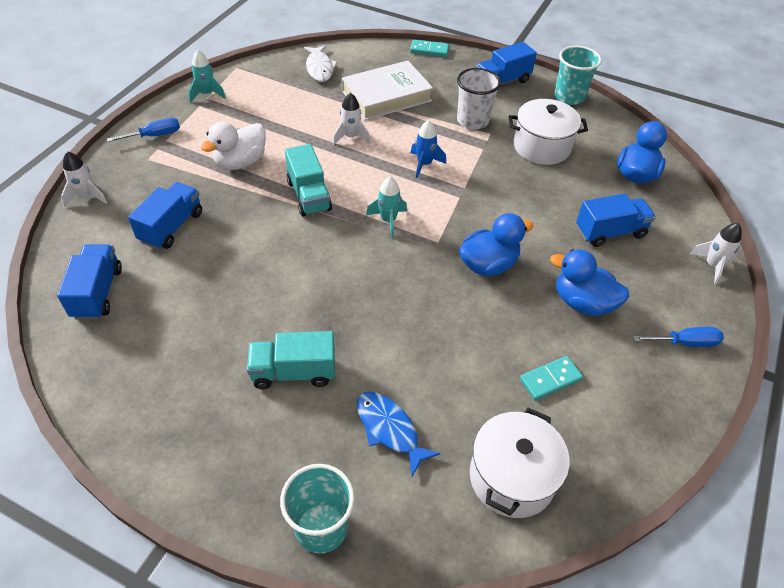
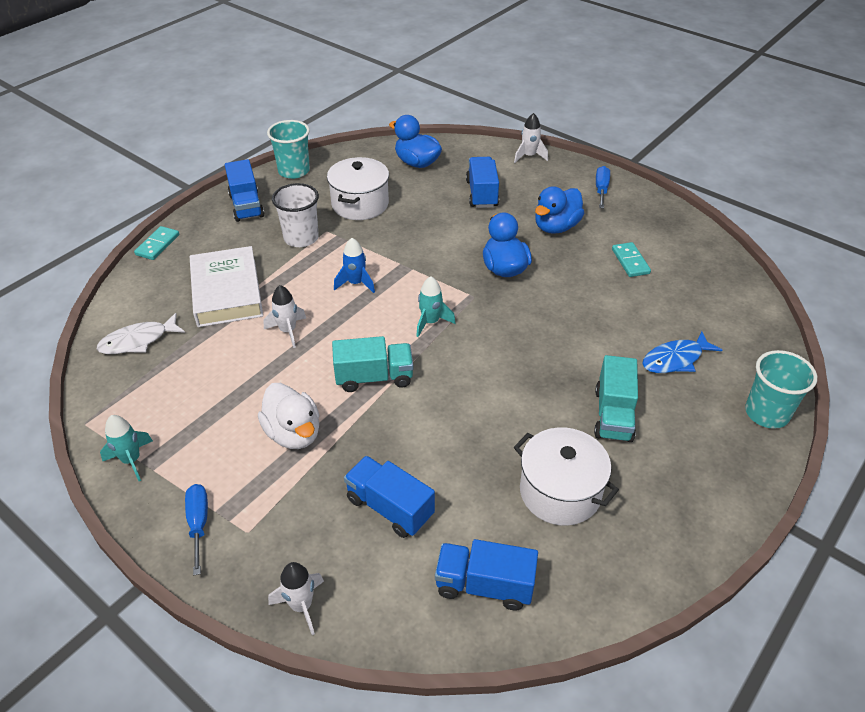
camera: 75 degrees left, 5 degrees down
(319, 68) = (138, 341): white fish -> white fish turned 150 degrees clockwise
(512, 477) = (716, 300): white pot -> white pot (560, 492)

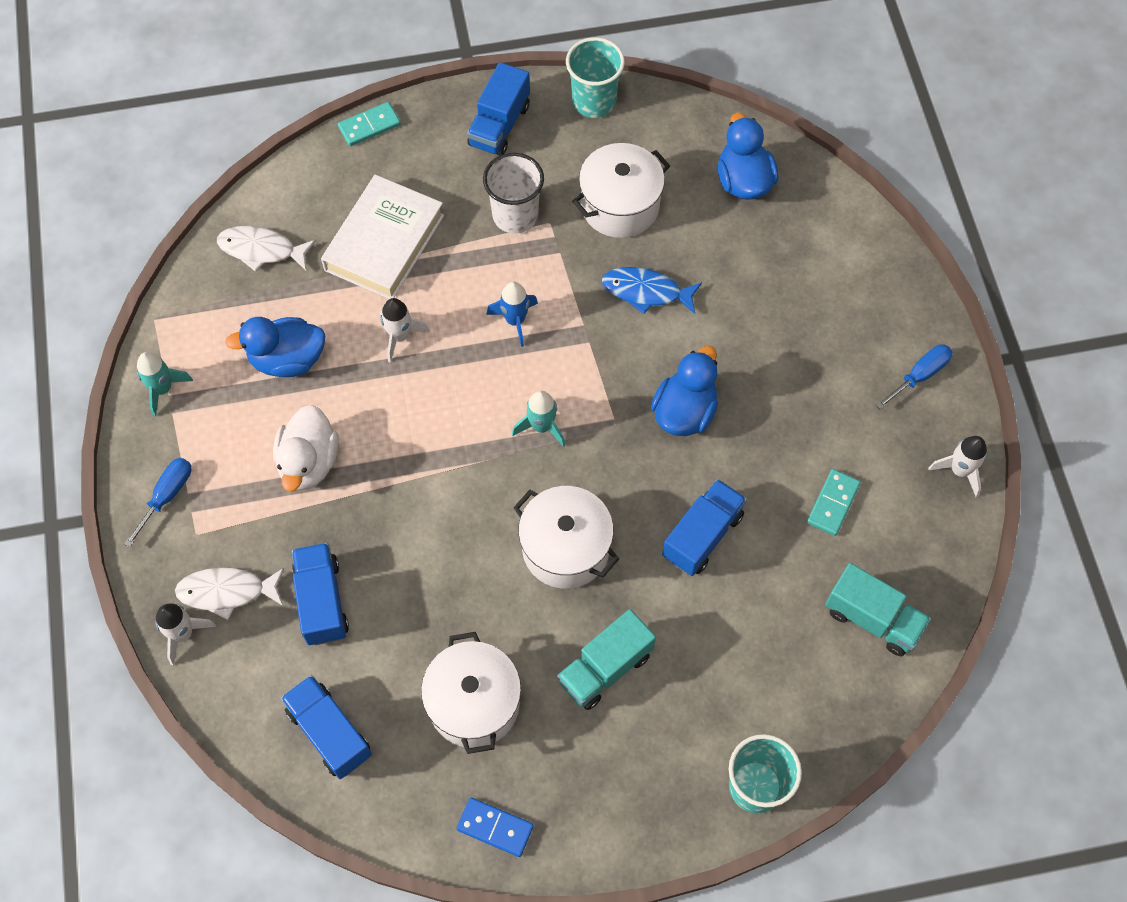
camera: 40 degrees right, 20 degrees up
(310, 552) = (227, 592): none -> white fish
(374, 377) = (429, 453): turquoise truck -> turquoise truck (872, 618)
(482, 194) = (770, 283): blue truck -> blue truck (702, 536)
(516, 371) = (565, 548): none -> white pot
(529, 156) = (889, 261): white rocket -> white rocket (959, 470)
(556, 227) = (803, 394): blue duck -> blue duck (287, 359)
(659, 554) = (495, 827): none -> blue domino
(675, 359) = (737, 658): blue fish -> blue fish (646, 291)

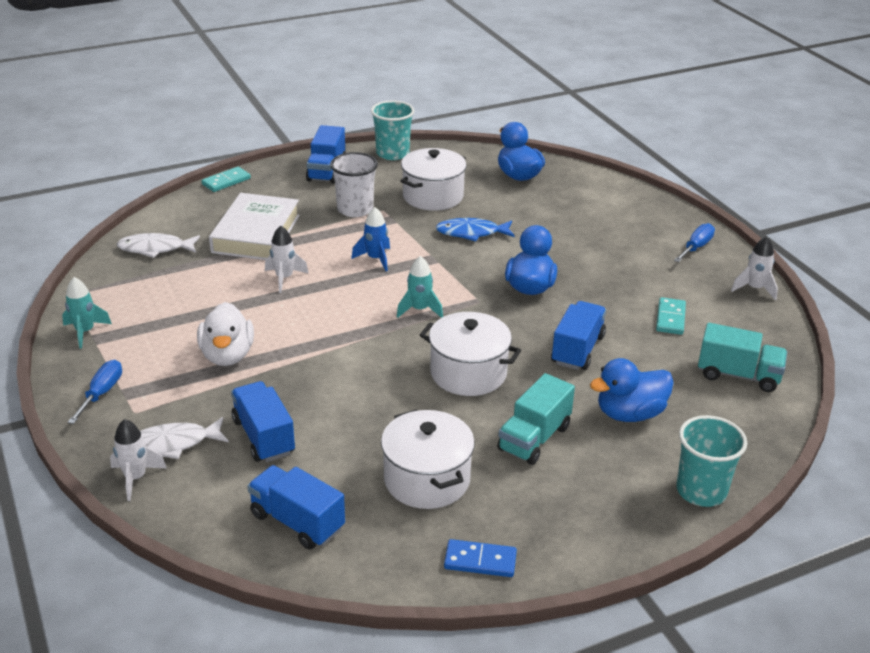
camera: 15 degrees left, 30 degrees down
(287, 359) = (192, 302): blue duck -> blue duck (630, 414)

